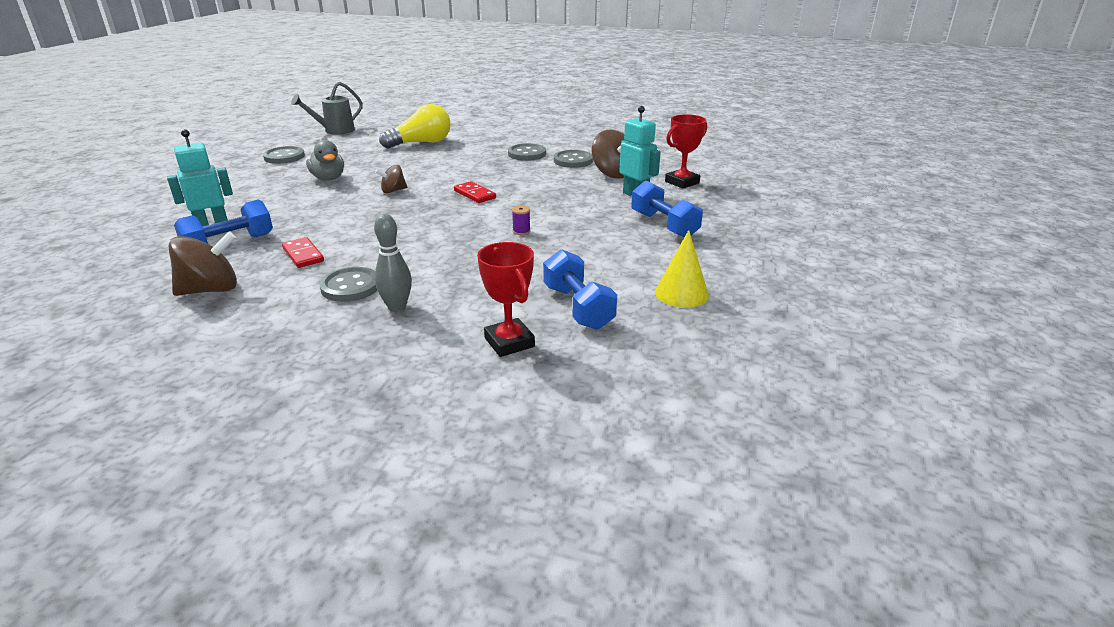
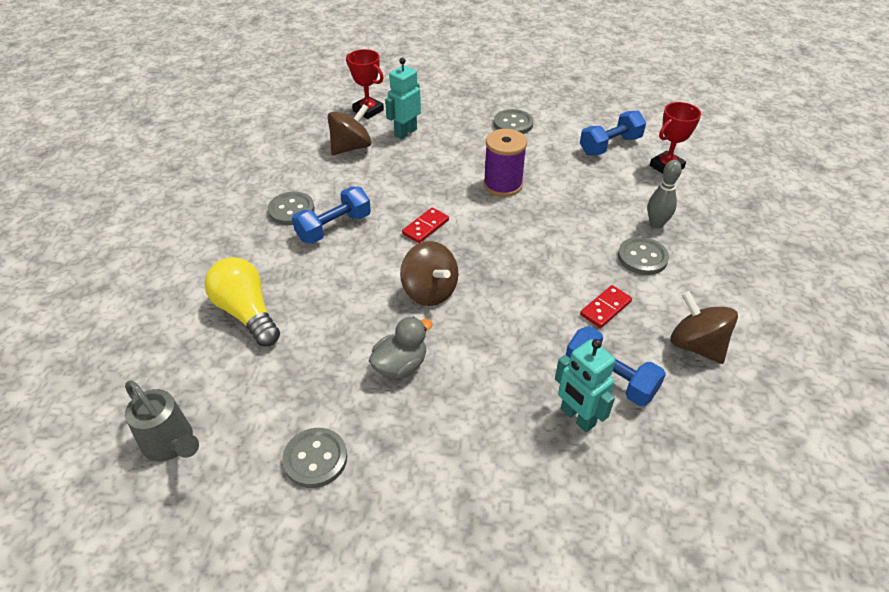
camera: 100 degrees left, 15 degrees up
(393, 191) = (429, 291): brown spinning top -> brown spinning top, size x1.72
(521, 231) = (503, 185): purple spool -> purple spool, size x2.48
(573, 161) = (313, 175): grey button -> grey button (513, 124)
(664, 225) = (465, 117): blue dumbbell -> blue dumbbell (334, 227)
(681, 293) = (570, 109): yellow cone -> none

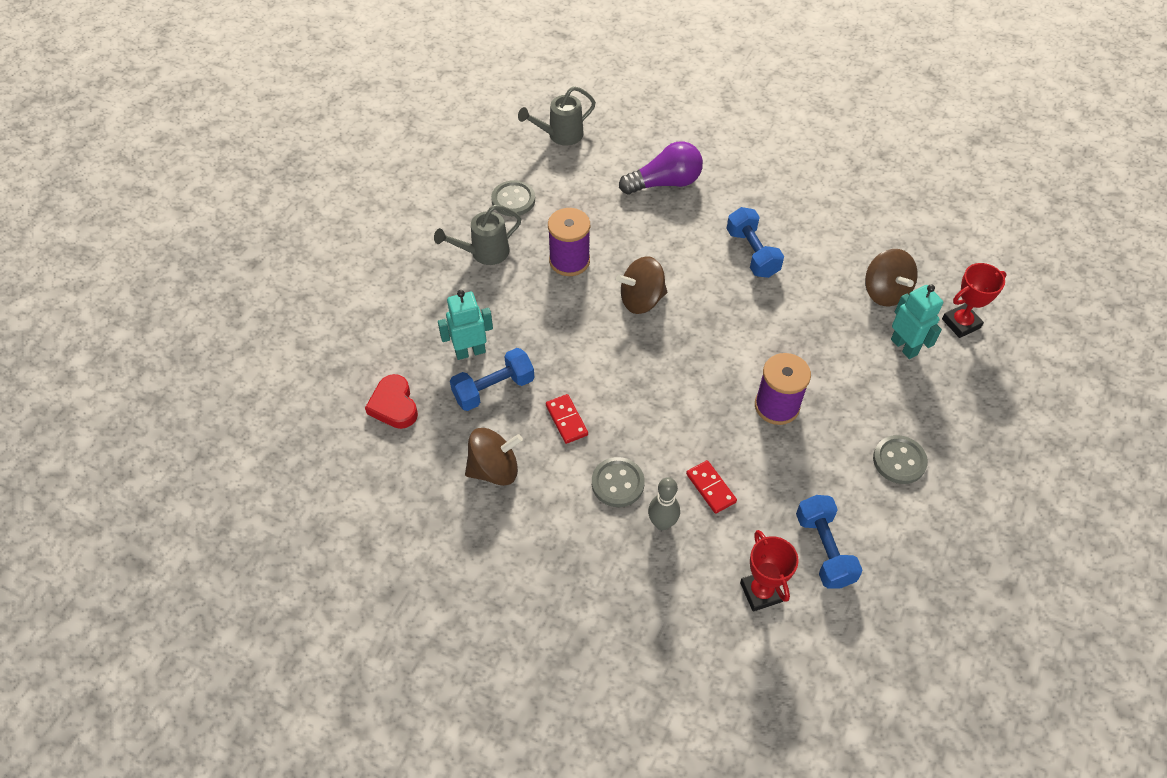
camera: 110 degrees right, 10 degrees up
(247, 313) = (665, 183): yellow light bulb -> purple light bulb
(291, 210) = (788, 228): grey button -> none
(400, 366) = (569, 261): grey duck -> purple spool
(422, 459) = (484, 253): none -> grey watering can
(425, 227) = (729, 320): red domino -> red domino (711, 488)
(694, 466) = (394, 405): none -> red heart

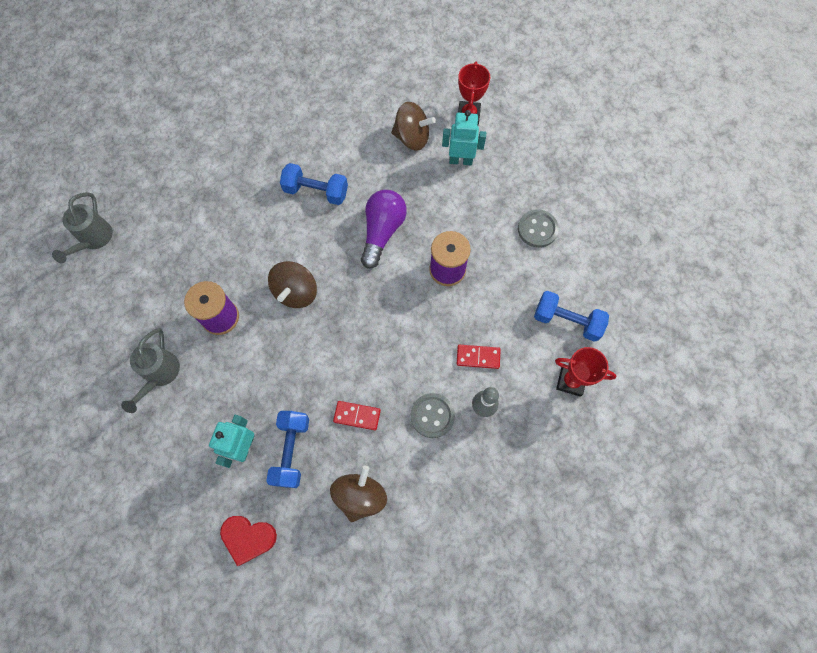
camera: 55 degrees left, 15 degrees up
(513, 200) = (127, 318): grey button -> none
(665, 183) = (206, 201): purple light bulb -> purple light bulb (382, 232)

